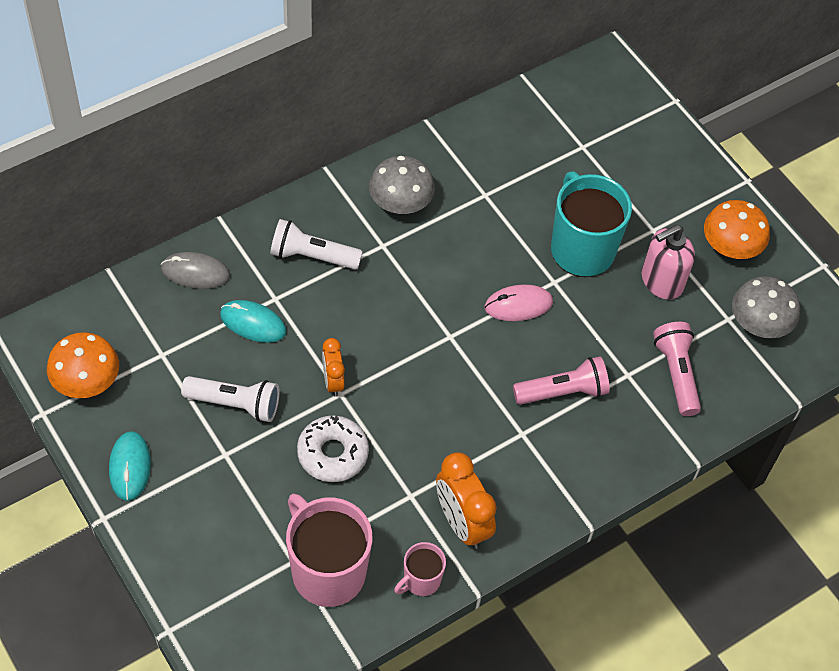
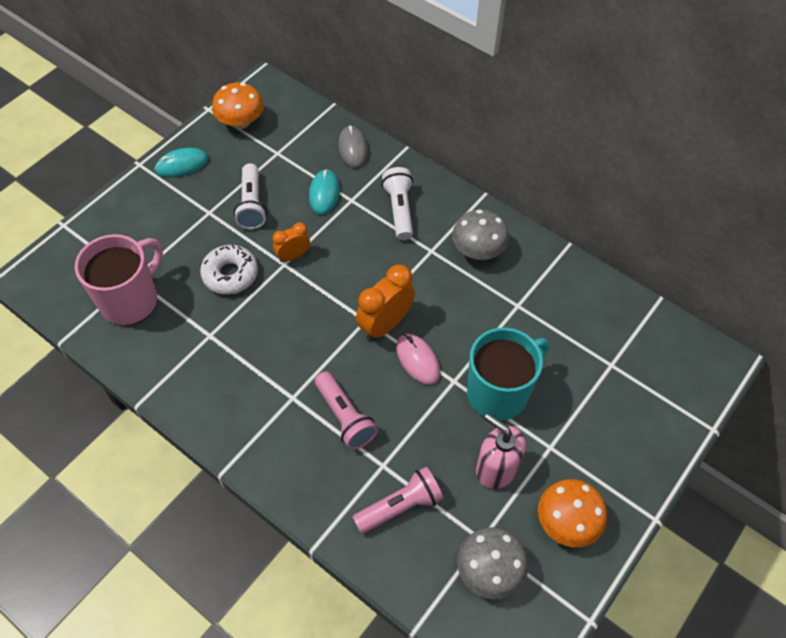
camera: 75 degrees right, 0 degrees up
(421, 580) = (137, 363): pink mug -> none
(461, 523) = (196, 376): orange clock -> orange clock (385, 324)

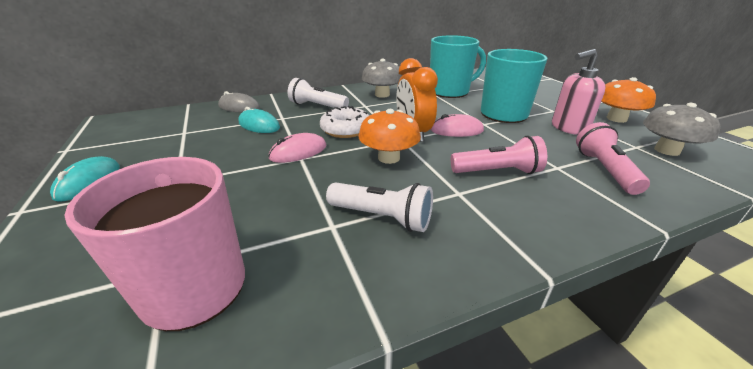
camera: 60 degrees left, 25 degrees down
(230, 274) = (271, 189): white donut -> white donut (346, 129)
(241, 122) = (117, 139): orange mushroom -> orange mushroom (389, 158)
(252, 205) = (212, 156): white flashlight -> white flashlight (382, 217)
(293, 256) = (298, 152): orange clock -> pink mouse
(543, 316) = (450, 91): none -> turquoise mug

